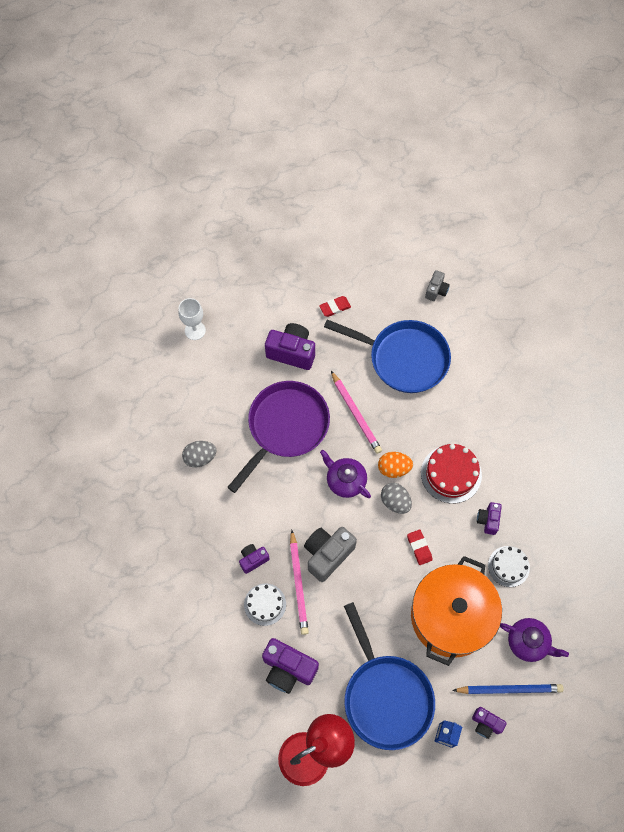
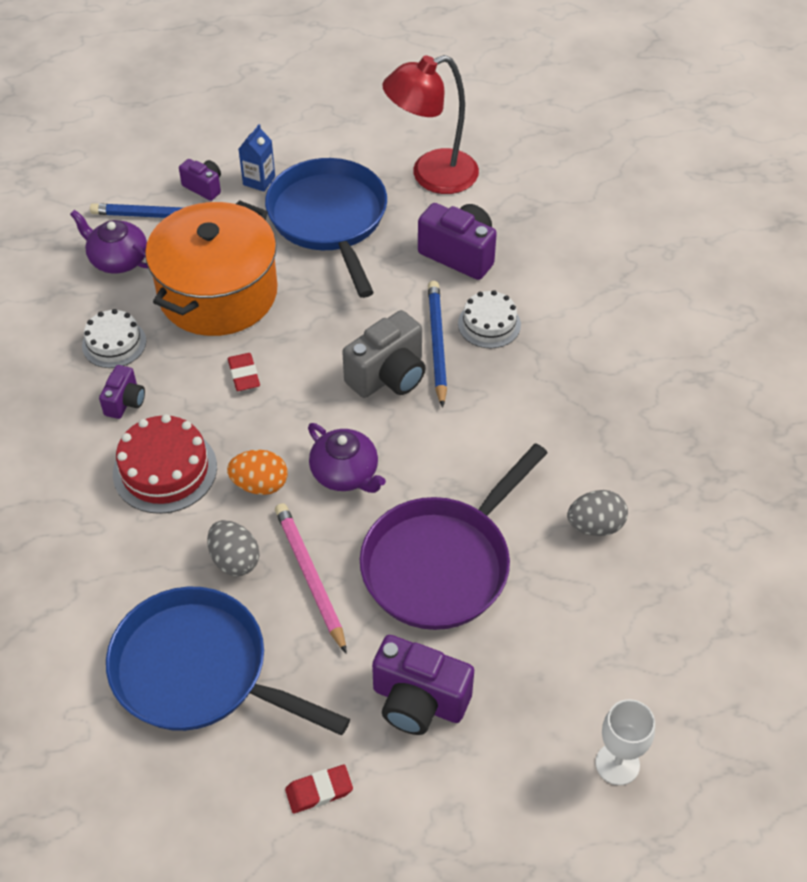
camera: 175 degrees left, 15 degrees down
(253, 559) = (505, 378): purple camera -> none
(298, 584) = (437, 344): pink pencil -> blue pencil
(395, 502) = (268, 437): grey egg -> grey egg (235, 560)
(436, 290) = (94, 812): grey camera -> none

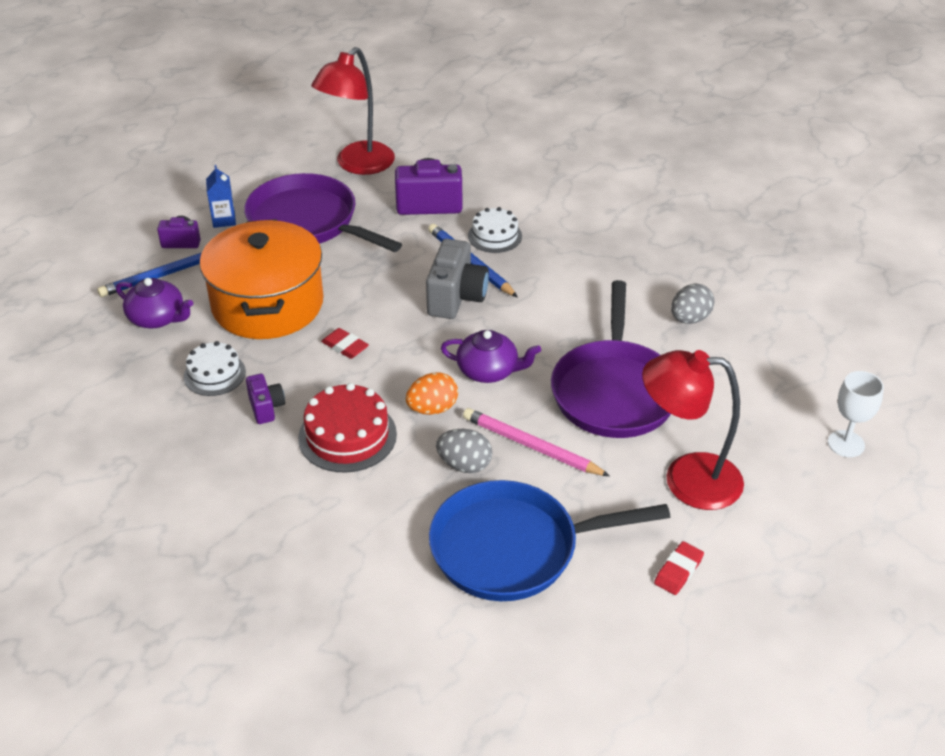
camera: 35 degrees left, 10 degrees down
(118, 259) = (157, 318): purple teapot -> purple teapot turned 150 degrees counterclockwise
(329, 220) = (308, 222): blue pan -> purple pan
(418, 701) = (686, 479): purple camera -> red lamp

